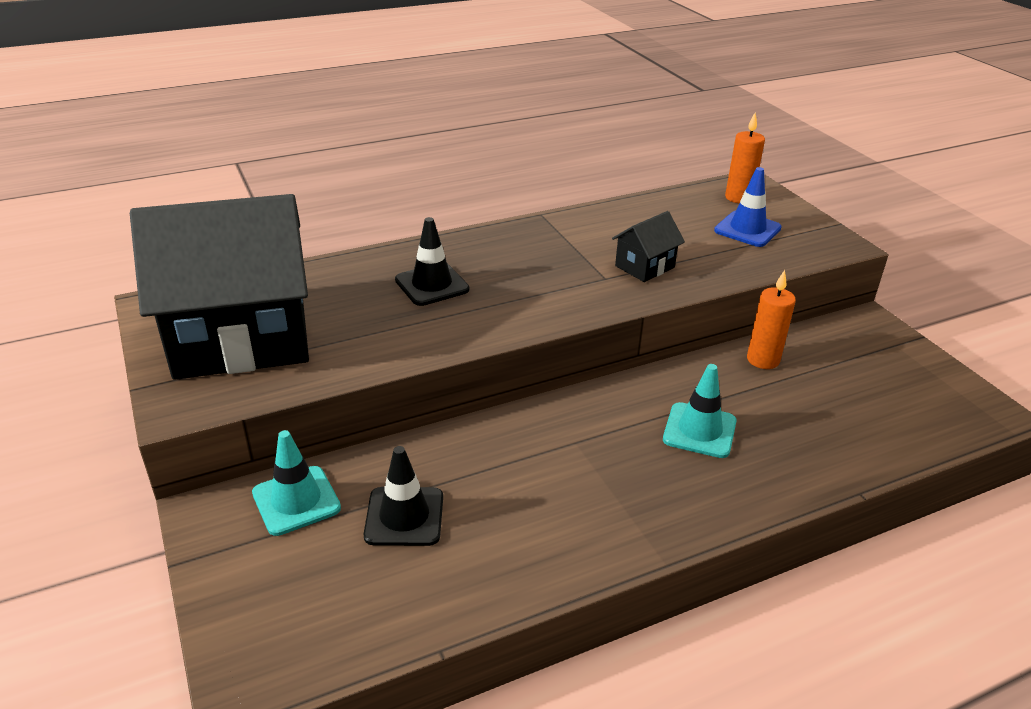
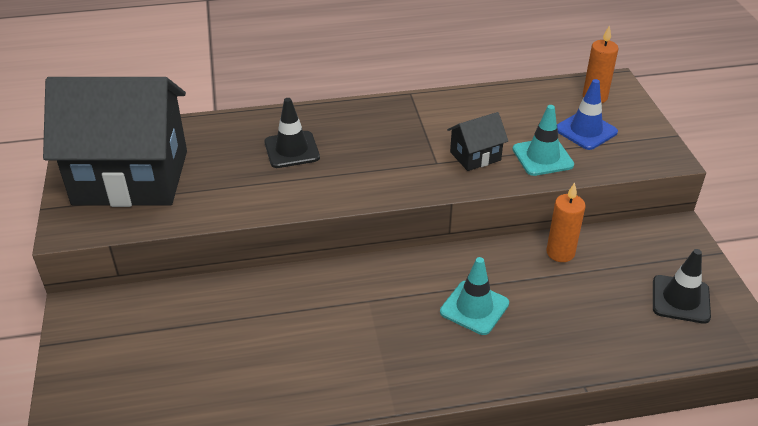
camera: 15 degrees right, 5 degrees up
(296, 500) = (141, 312): turquoise traffic cone -> turquoise traffic cone (542, 157)
(404, 516) = (214, 339): black traffic cone -> black traffic cone (680, 299)

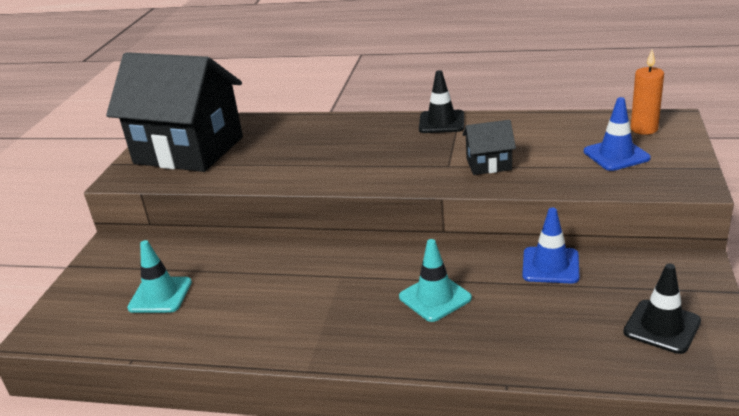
camera: 25 degrees right, 10 degrees down
(292, 150) = (327, 144): black traffic cone -> black traffic cone (441, 122)
(542, 157) = (556, 172): turquoise traffic cone -> turquoise traffic cone (160, 295)
(560, 253) = (550, 265): orange candle -> blue traffic cone

